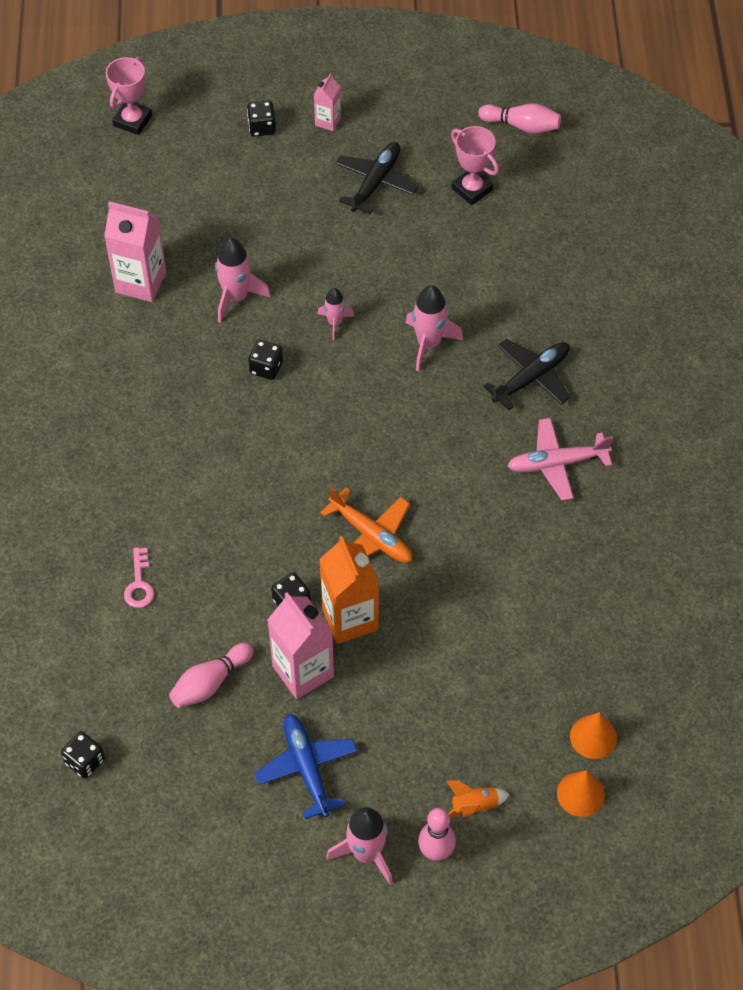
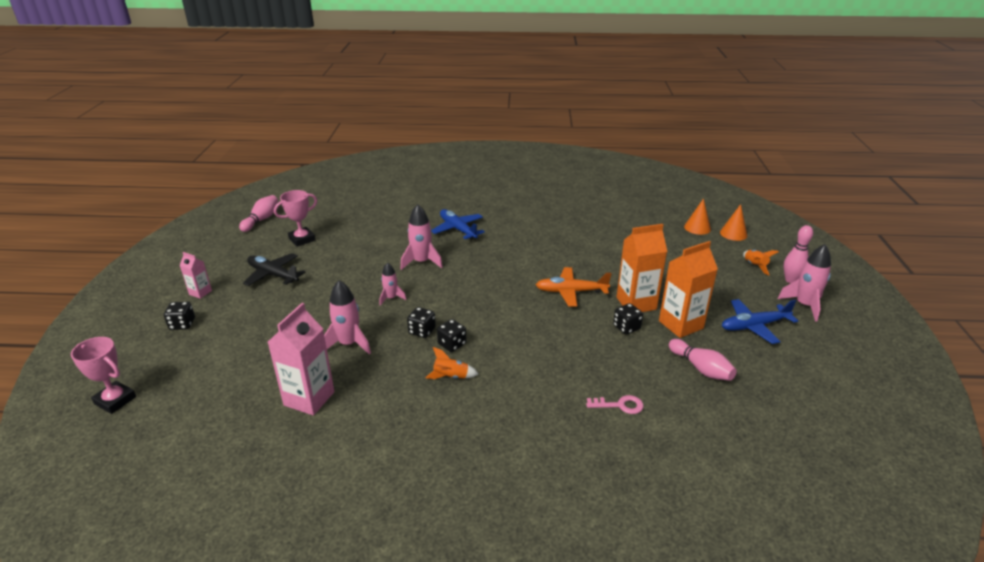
camera: 85 degrees left, 25 degrees down
(85, 761) = (792, 441): black dice -> black dice (452, 344)
(182, 409) = (451, 376): none -> orange rocket
(303, 671) = (681, 324): pink carton -> orange carton
(371, 536) = (571, 292): orange plane -> orange plane turned 135 degrees counterclockwise
(531, 378) = (458, 229): black plane -> blue plane
(557, 463) = (520, 226): pink plane -> none

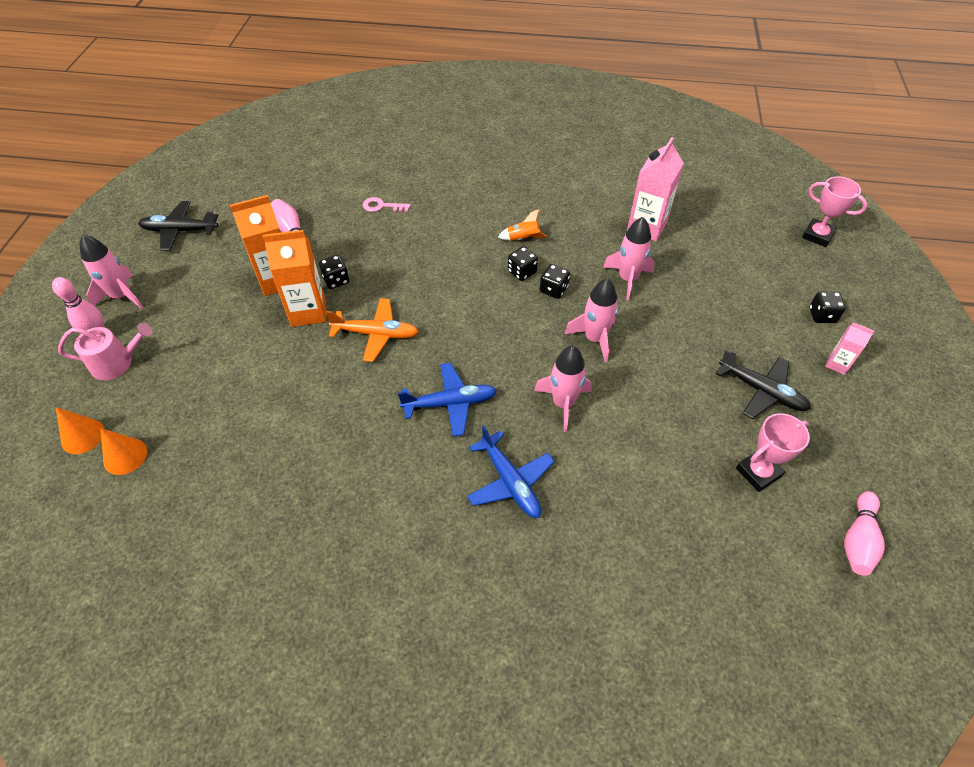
camera: 175 degrees left, 20 degrees up
(391, 298) = (594, 339): pink rocket -> pink rocket, size x1.65
(754, 326) = (202, 273): blue plane -> blue plane (450, 403)
(755, 266) = (117, 363): orange rocket -> pink watering can
(819, 363) = (180, 231): none -> black plane

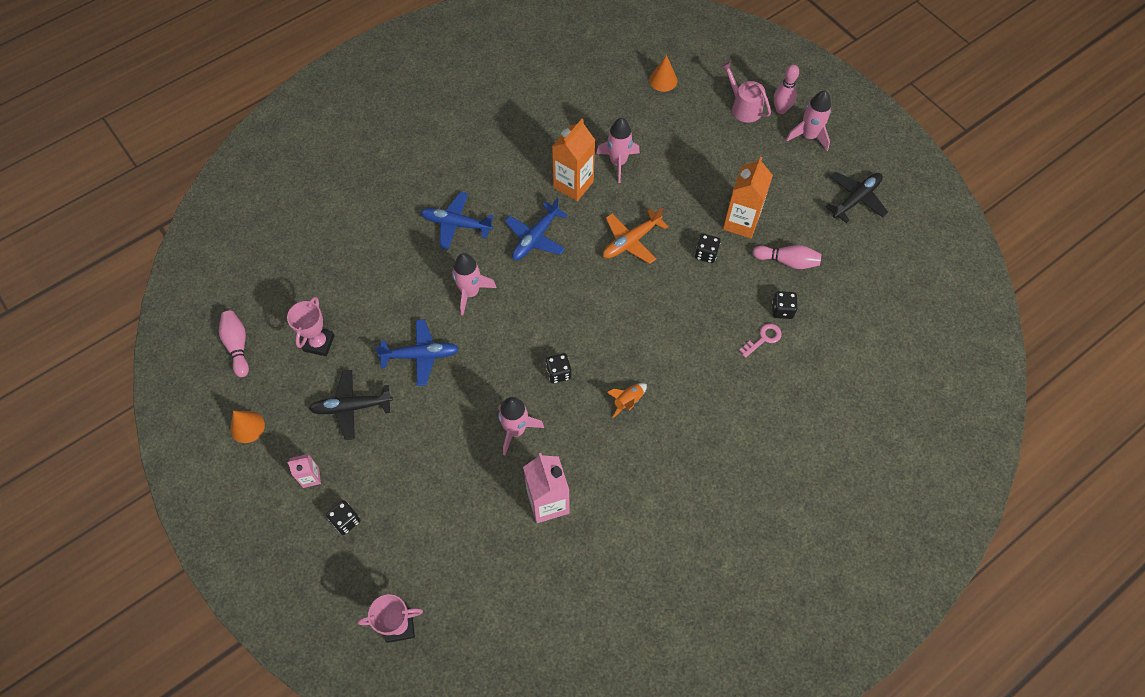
camera: 135 degrees right, 10 degrees up
(83, 436) = (697, 70): orange cone -> orange cone (247, 427)
(117, 363) = (743, 107): pink watering can -> pink watering can turned 105 degrees clockwise
(308, 311) = (691, 220): orange carton -> orange carton (573, 184)
(522, 272) = (596, 369): black dice -> black dice (782, 310)
(594, 339) = (493, 355): pink rocket -> pink rocket (618, 162)
(660, 386) = (420, 355): none -> blue plane

